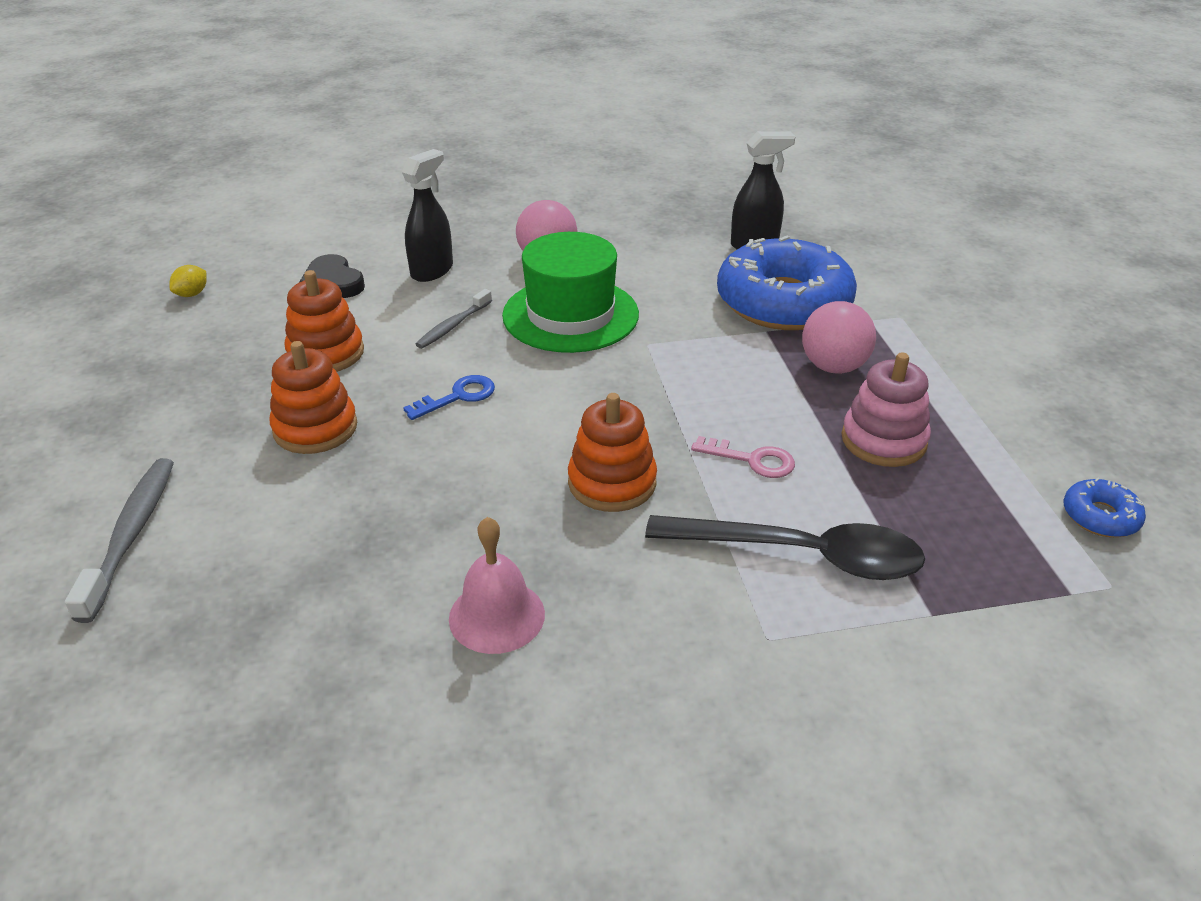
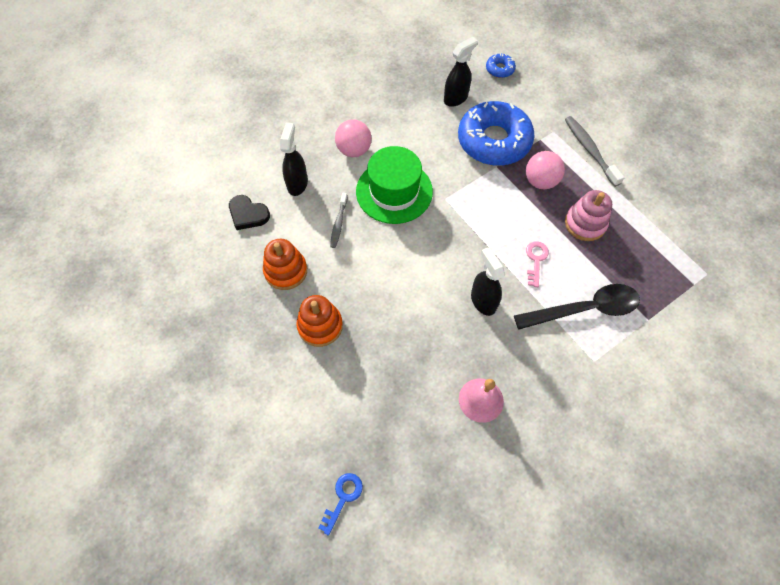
camera: 25 degrees left, 25 degrees up
(131, 535) = (282, 431): grey toothbrush -> grey toothbrush (589, 150)
(192, 294) = (173, 255): yellow lemon -> none
(458, 396) = (376, 274): blue key -> blue key (343, 498)
(612, 482) = (483, 301): orange stacking toy -> black spray bottle
(752, 460) = (536, 260): pink key -> pink key turned 75 degrees counterclockwise
(1100, 516) = (689, 235): blue donut -> blue donut (499, 69)

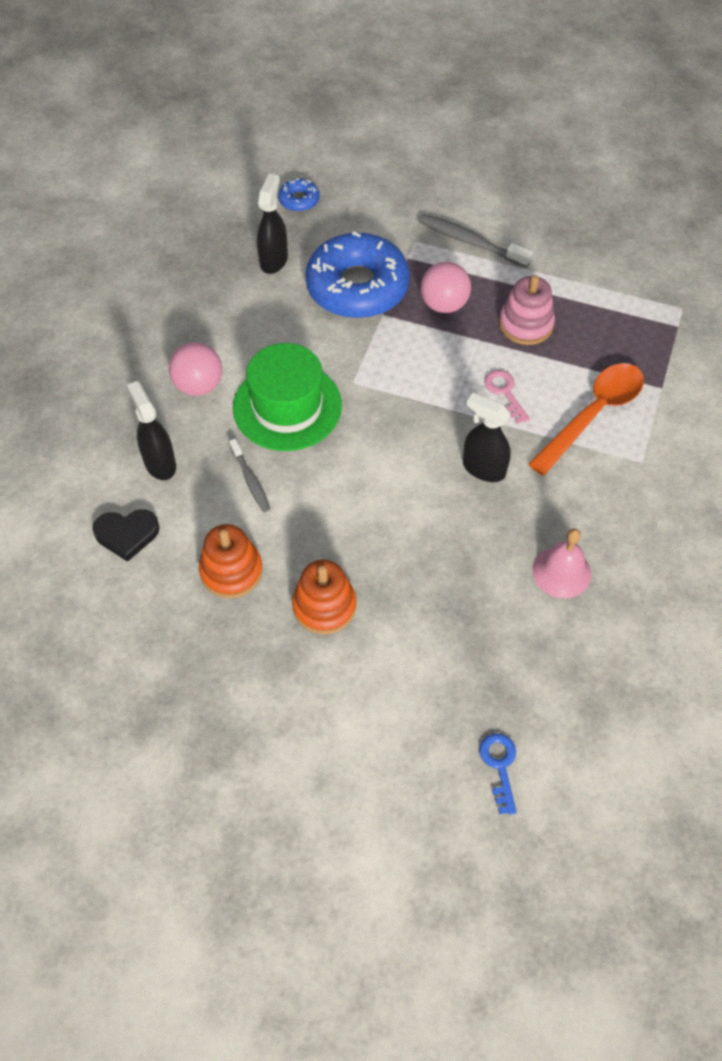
camera: 35 degrees left, 5 degrees down
(584, 309) = (593, 415): black spoon -> orange spoon

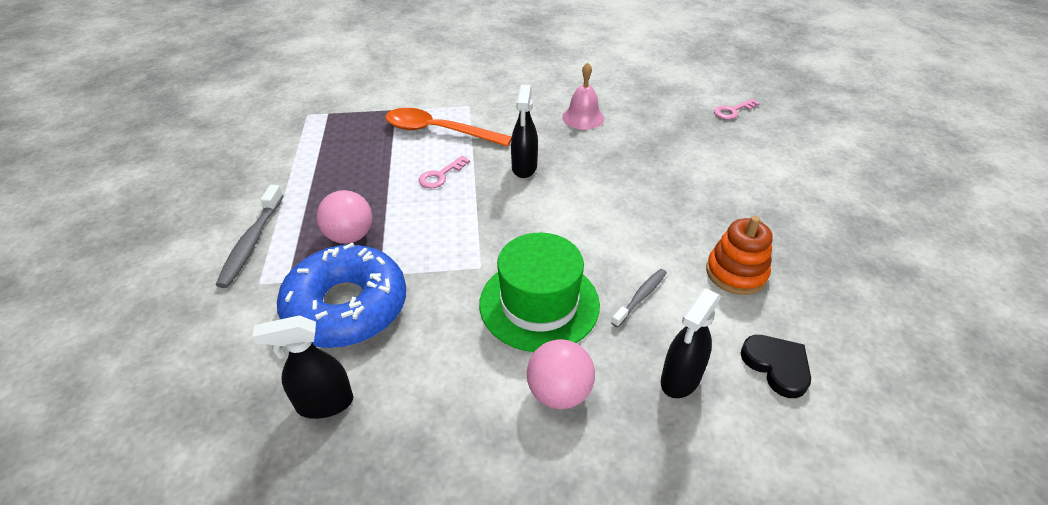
camera: 115 degrees left, 15 degrees down
(299, 200) = (196, 422): blue donut -> none
(324, 606) = (710, 210): orange stacking toy -> none
(499, 766) = (732, 111): blue key -> pink key
(526, 324) = (356, 182): pink stacking toy -> none

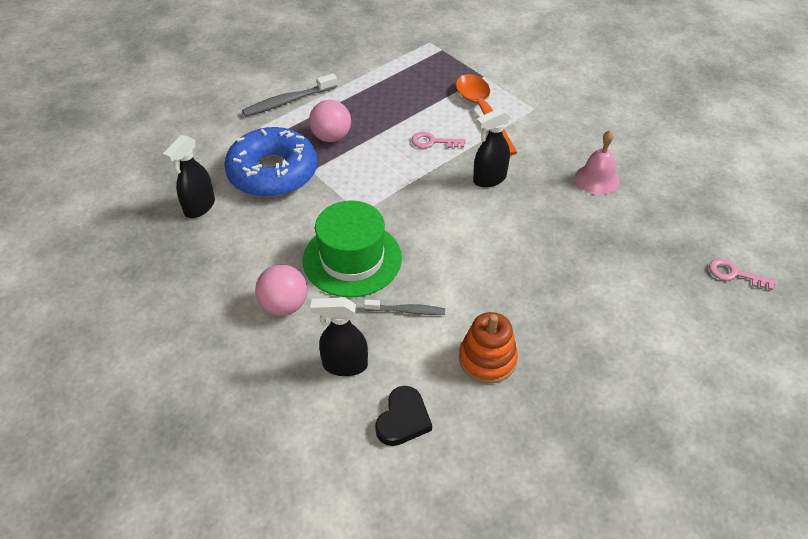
camera: 55 degrees right, 5 degrees up
(324, 403) = (199, 207): black spray bottle -> black spray bottle turned 105 degrees counterclockwise

